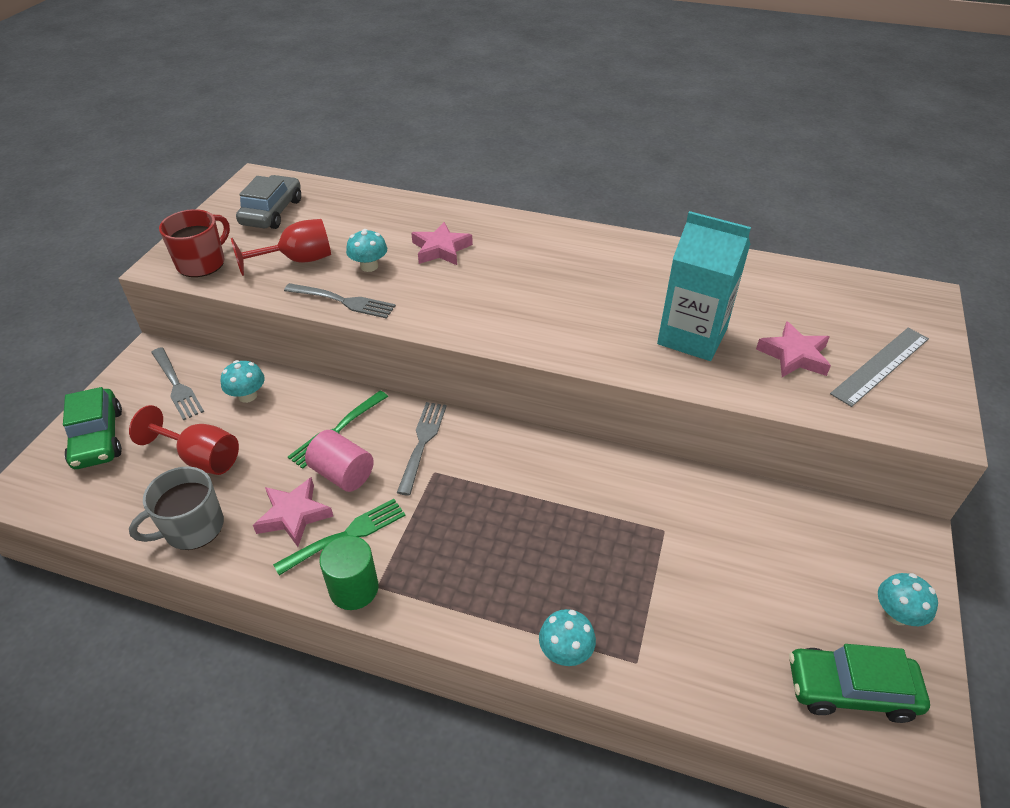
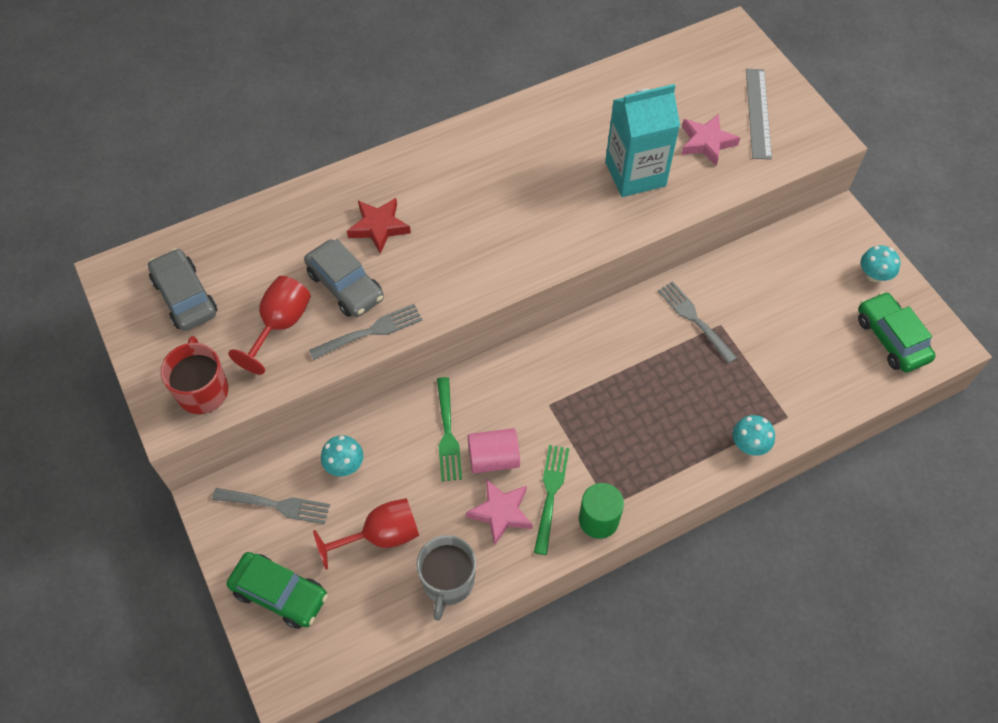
camera: 45 degrees left, 15 degrees up
(369, 266) = (345, 286): turquoise mushroom -> grey car
(422, 444) = (516, 392): grey fork -> grey fork (695, 320)
(441, 249) = (379, 227): pink star -> red star
(850, 690) = (891, 339): green car -> green car turned 105 degrees clockwise

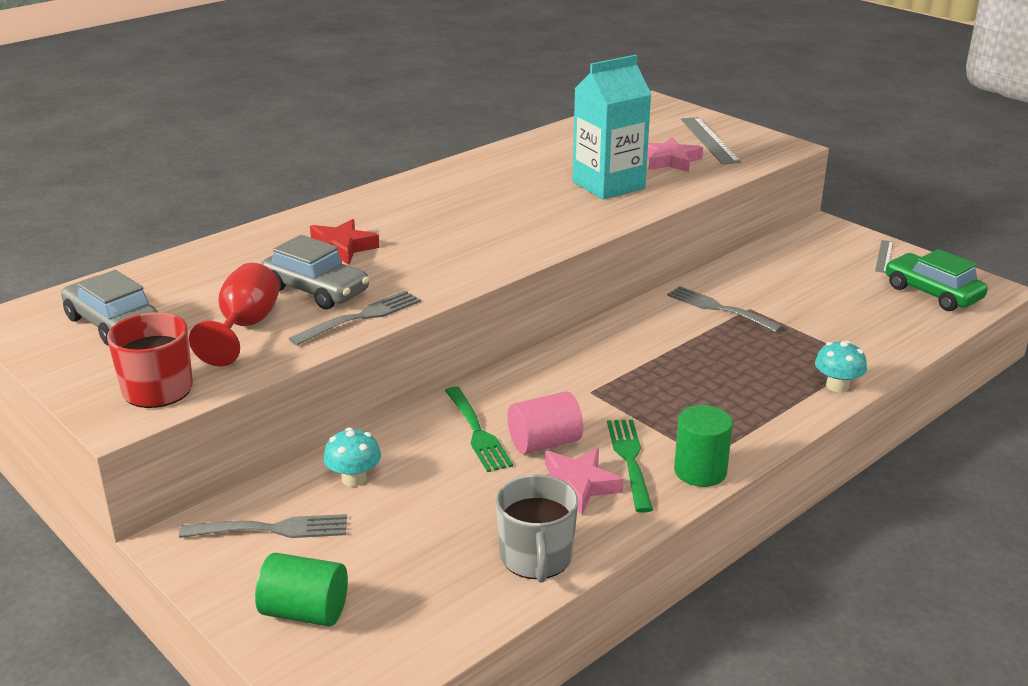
camera: 15 degrees left, 30 degrees down
(280, 593) = (305, 612): green car -> green cylinder
(381, 536) = (428, 532): red goblet -> none
(874, 275) = (884, 256): turquoise mushroom -> grey ruler

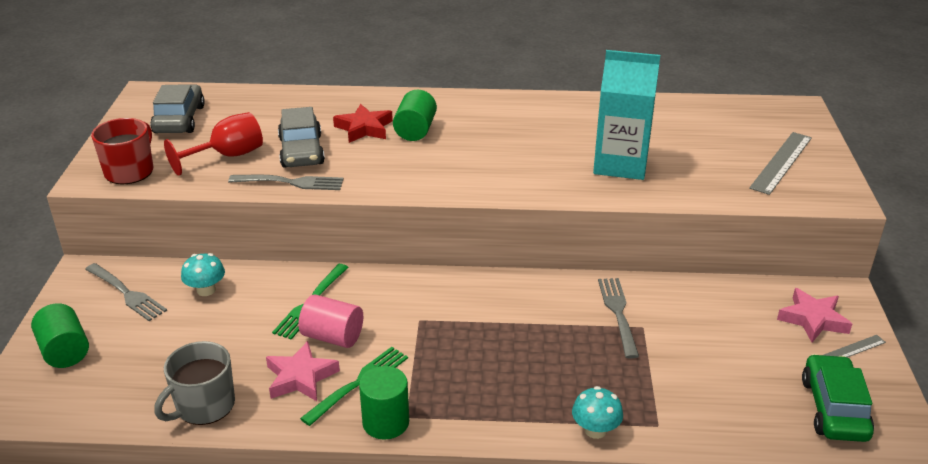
camera: 45 degrees right, 5 degrees up
(393, 230) = (415, 130): none -> green cylinder
(670, 161) = (710, 165): pink star -> pink star (813, 319)

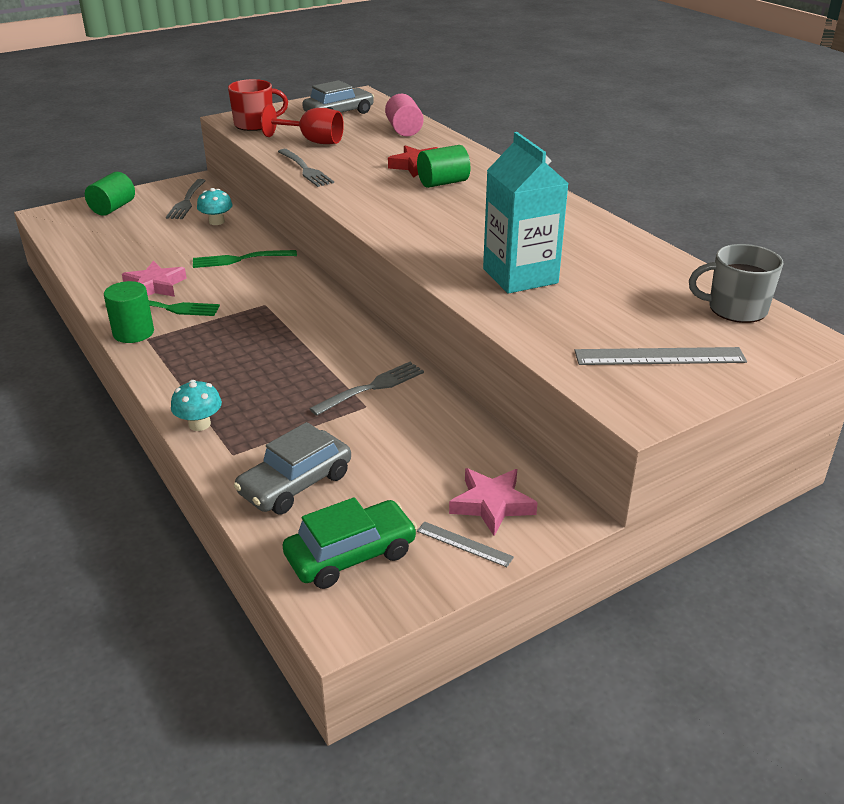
camera: 55 degrees right, 0 degrees up
(204, 406) = (98, 266): grey mug -> grey mug (735, 309)
(301, 151) = (352, 158): grey car -> grey car (295, 484)
(333, 336) = (210, 280): pink cylinder -> pink cylinder (404, 130)

